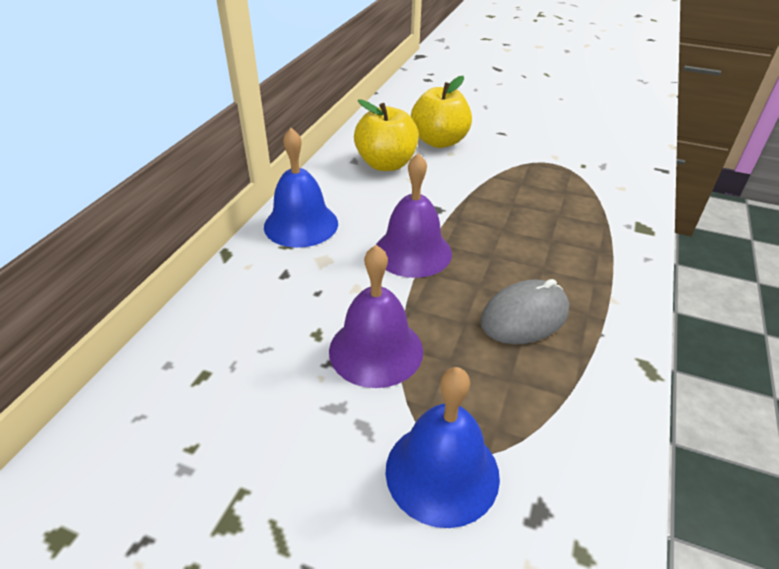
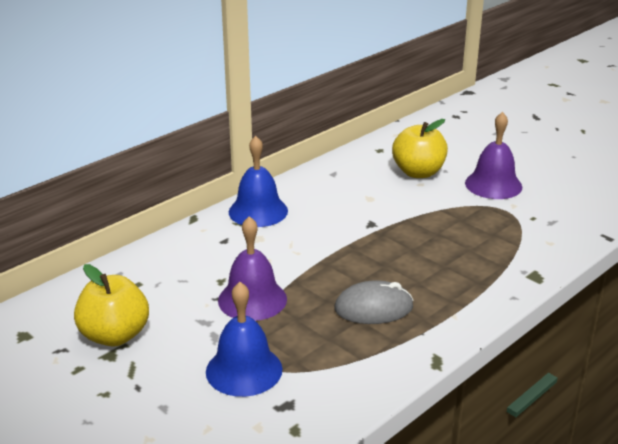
camera: 25 degrees right, 10 degrees down
(386, 164) = (357, 181): yellow apple -> yellow apple (115, 335)
(412, 252) = (326, 248): purple bell -> purple bell (493, 185)

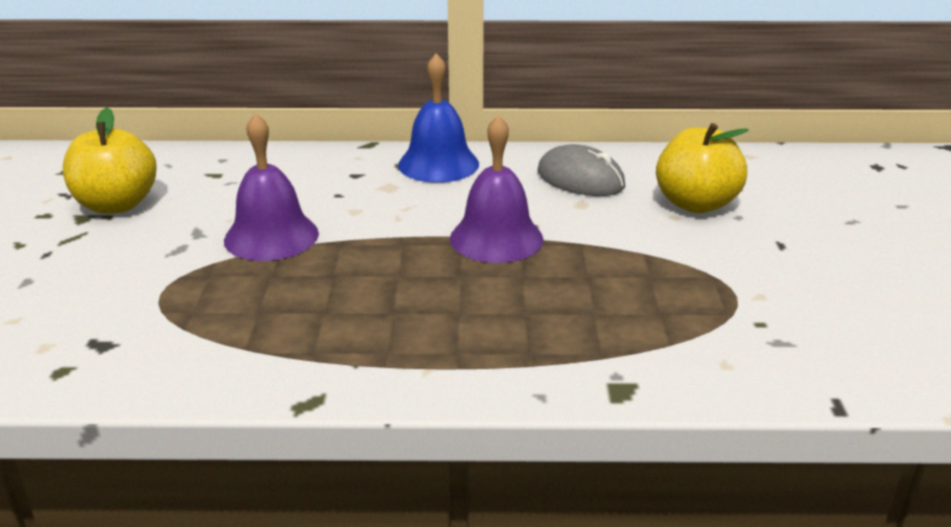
camera: 45 degrees right, 0 degrees up
(244, 370) = (137, 291): blue bell -> none
(373, 308) = (359, 309): grey mouse -> grey mouse (580, 179)
(493, 185) = (776, 260): purple bell -> purple bell (496, 238)

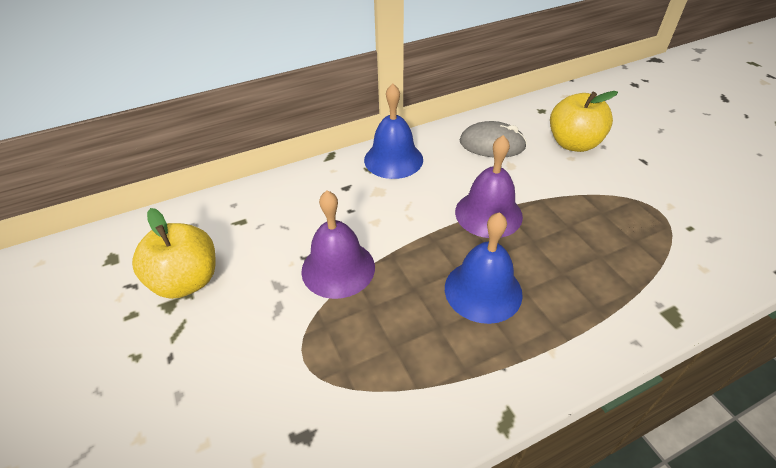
camera: 25 degrees left, 15 degrees up
(408, 298) = (483, 290): none -> blue bell

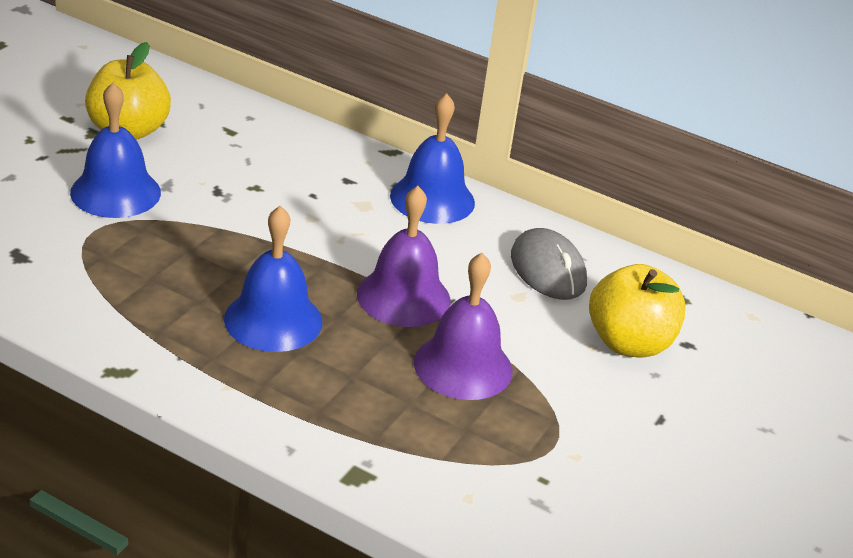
camera: 50 degrees right, 10 degrees down
(263, 323) = (115, 192): none -> blue bell
(338, 268) = (220, 214): purple bell -> purple bell (463, 366)

